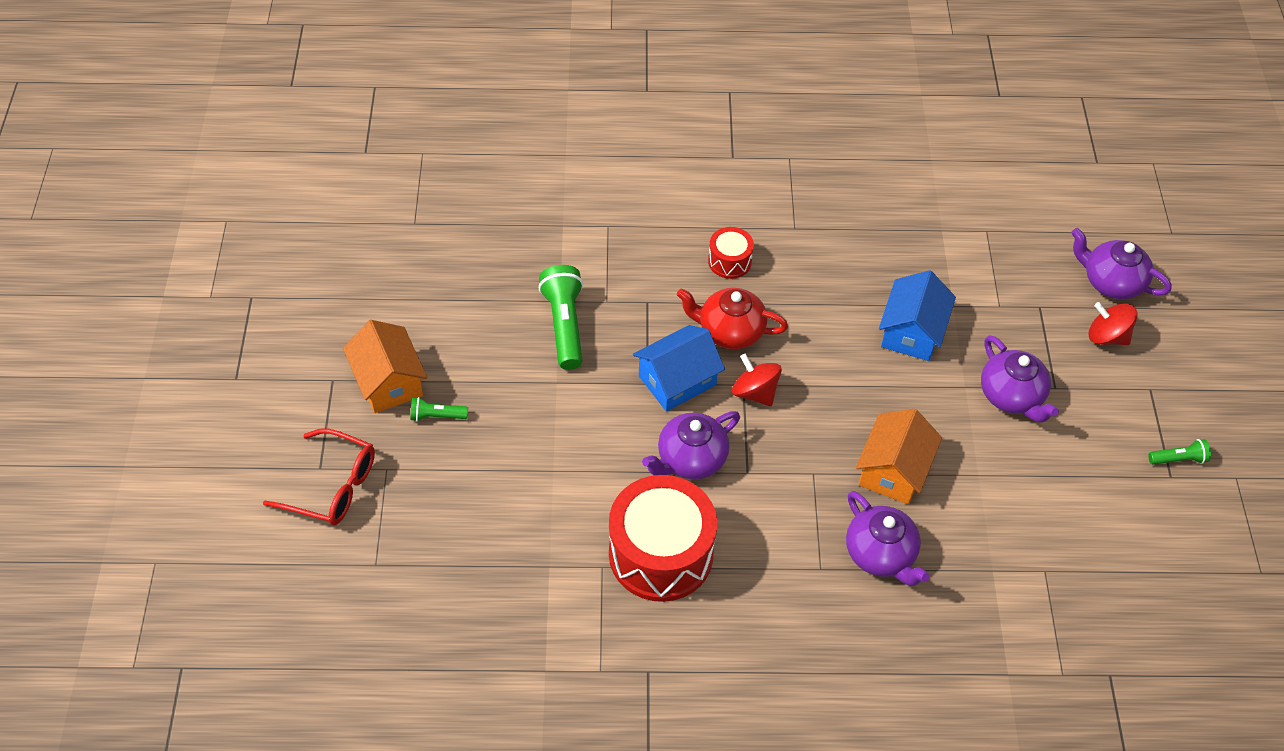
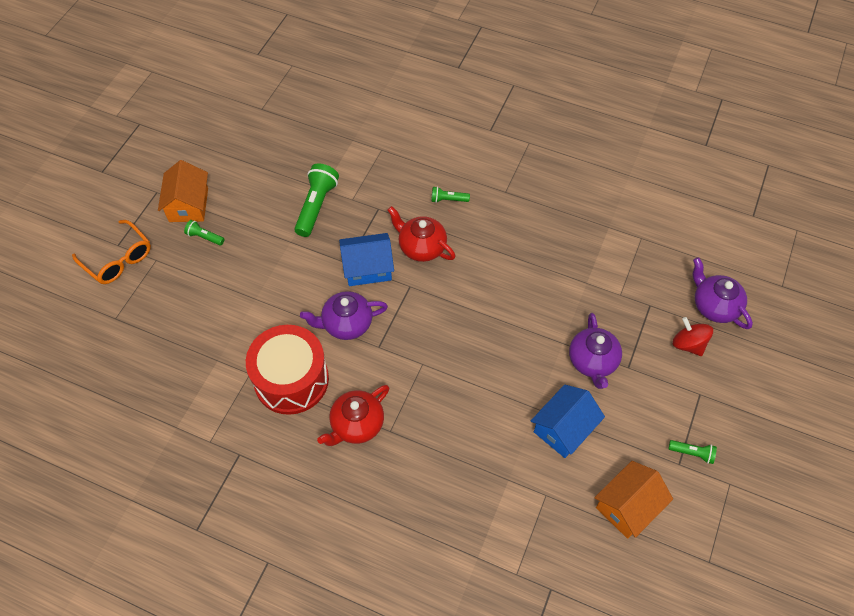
camera: 25 degrees right, 5 degrees up
(332, 486) = (118, 259): red glasses -> orange glasses
(729, 261) = (448, 200): red drum -> green flashlight
(755, 392) = (414, 294): red spinning top -> none
(775, 577) = (356, 424): none -> red teapot
(880, 554) = (436, 437): purple teapot -> none
(893, 470) = (478, 382): orange house -> orange house (627, 506)
(911, 332) = (546, 291): blue house -> blue house (564, 428)

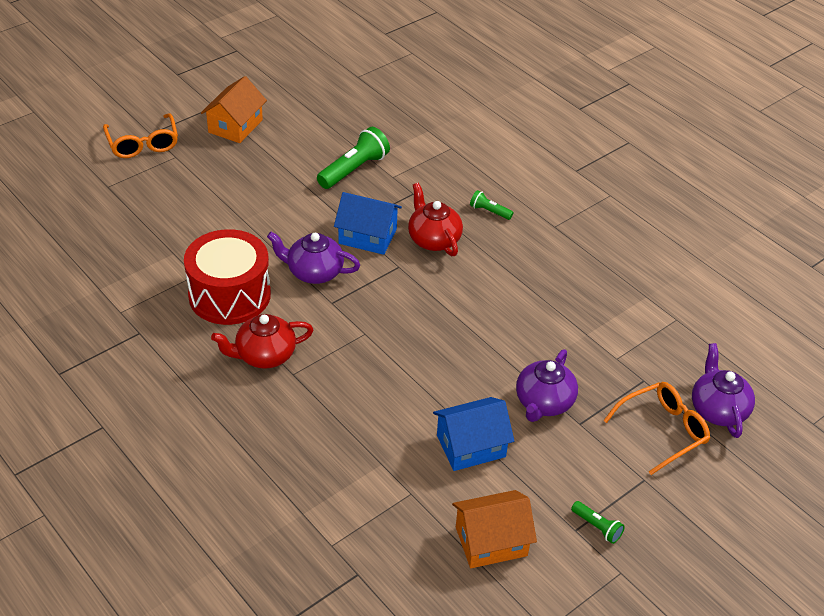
camera: 25 degrees right, 15 degrees down
(204, 237) = (231, 155): green flashlight -> none
(688, 344) = (663, 431): red spinning top -> orange glasses

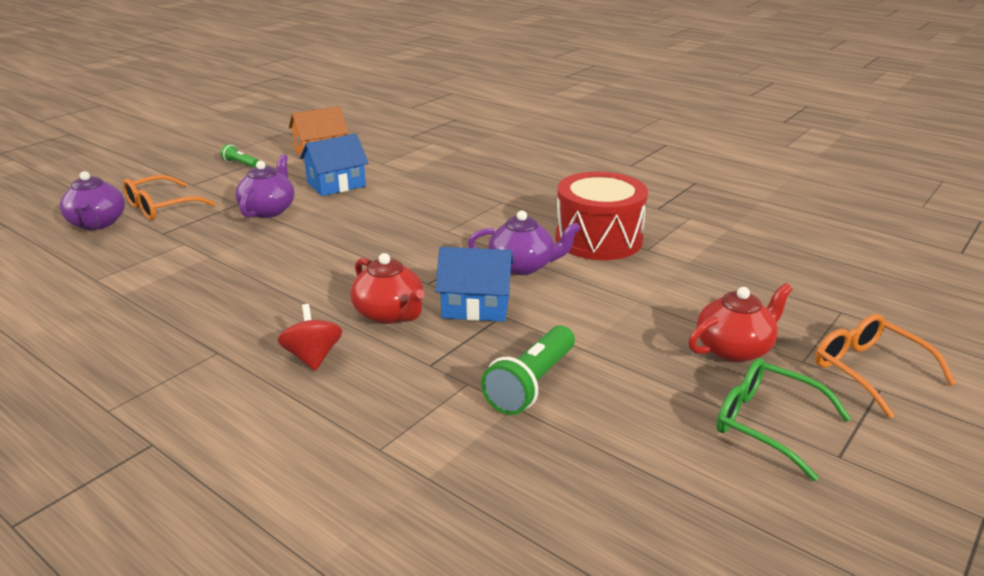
camera: 170 degrees right, 15 degrees down
(235, 126) = (766, 424): orange house -> green glasses
(264, 355) = (534, 208): red teapot -> red teapot (734, 349)
(489, 211) = (313, 357): green flashlight -> red spinning top

